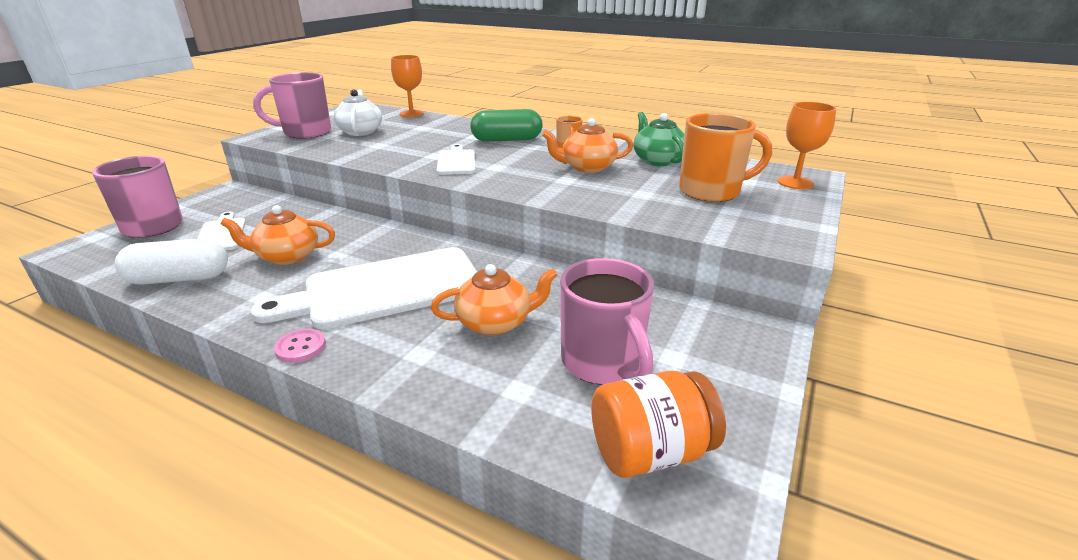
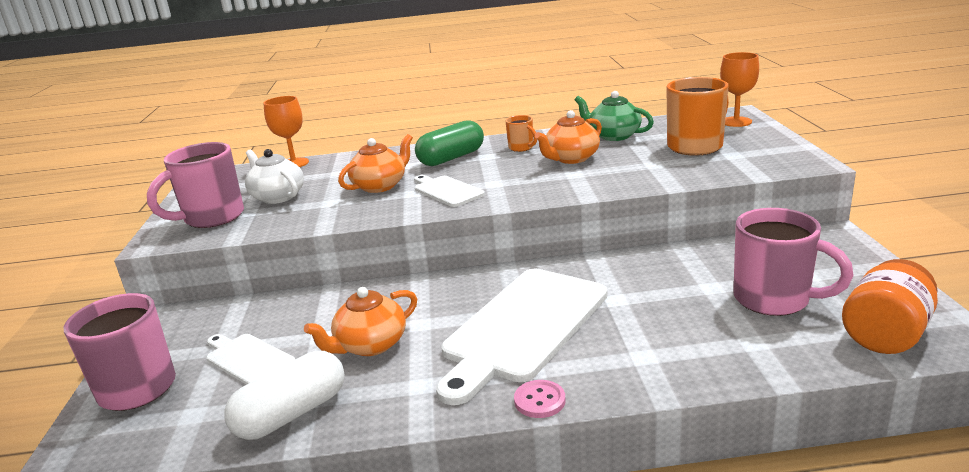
camera: 30 degrees left, 5 degrees down
(495, 322) = (657, 309): orange teapot -> orange teapot (380, 186)

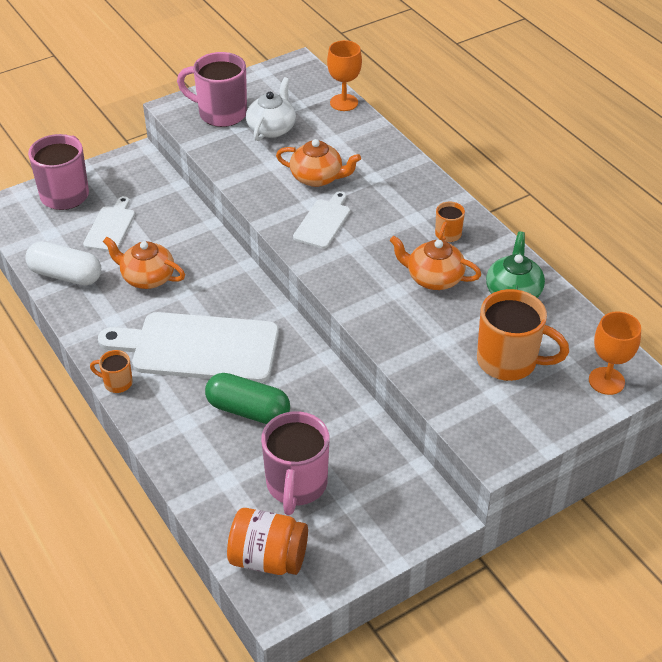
camera: 60 degrees right, 20 degrees up
(451, 158) = (399, 197): green capsule -> green capsule (248, 410)
(539, 400) = (117, 383): pink button -> orange mug

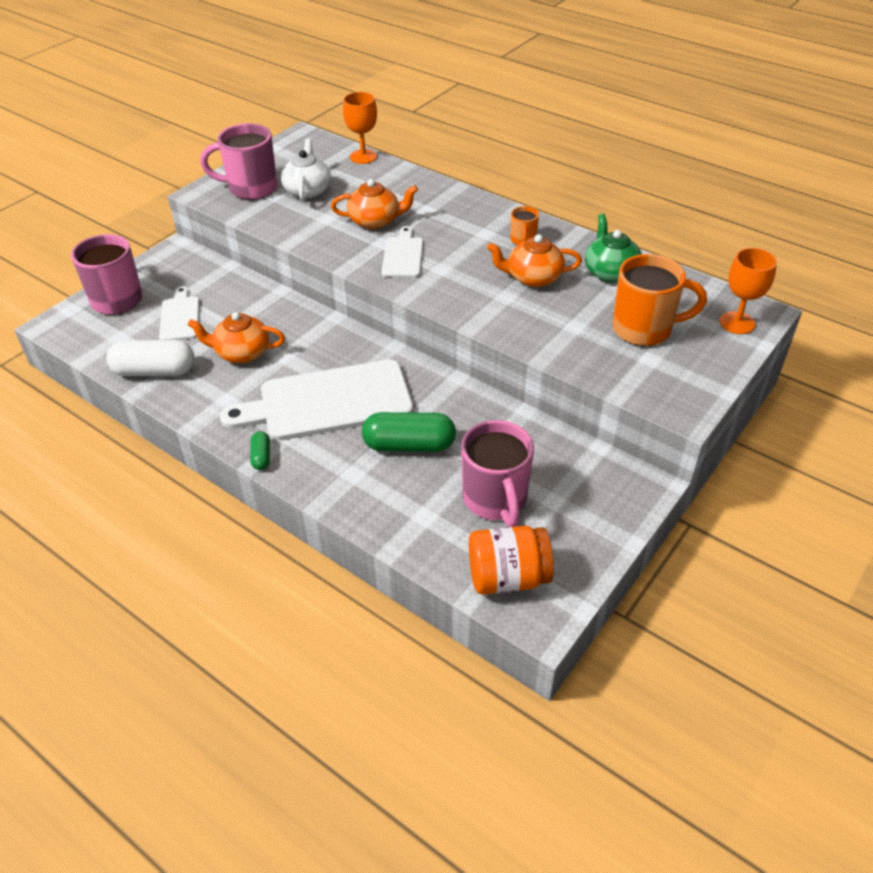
camera: 20 degrees left, 0 degrees up
(117, 383) = (261, 457): orange mug -> green capsule

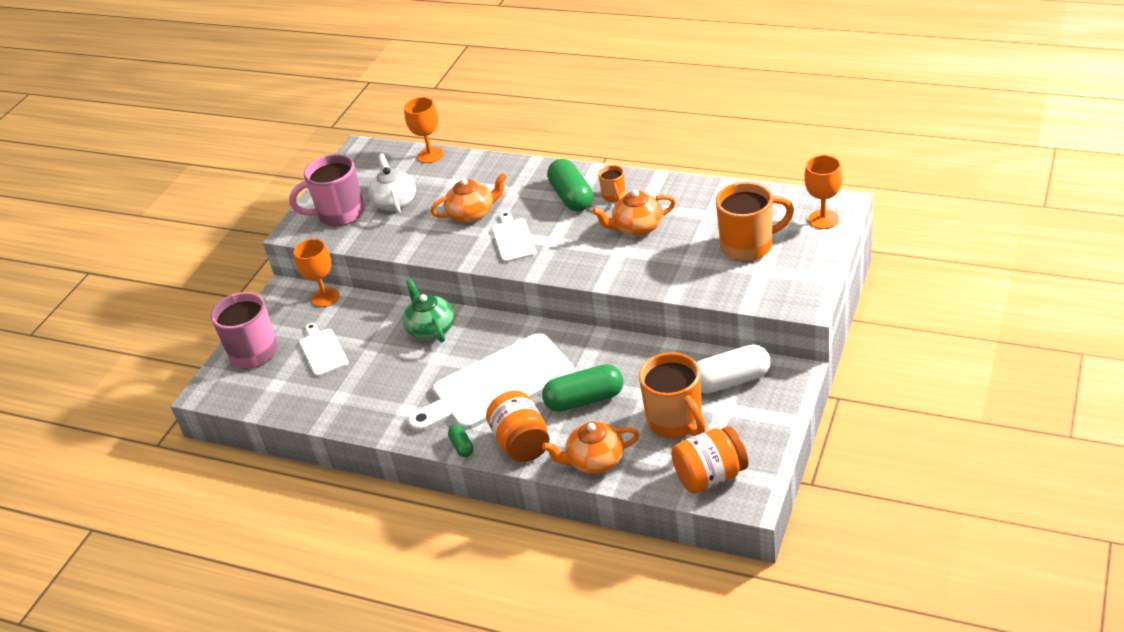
camera: 10 degrees left, 5 degrees down
(155, 371) = (326, 404): white capsule -> white capsule (730, 381)
(210, 266) = (325, 297): none -> orange goblet
(242, 352) = (397, 366): orange teapot -> orange teapot (595, 460)
(323, 472) = (522, 443): none -> orange jar
(480, 230) = (571, 197): none -> green capsule
(495, 500) = (676, 421): pink mug -> orange mug
(610, 272) = (701, 204): green teapot -> green teapot (430, 328)

